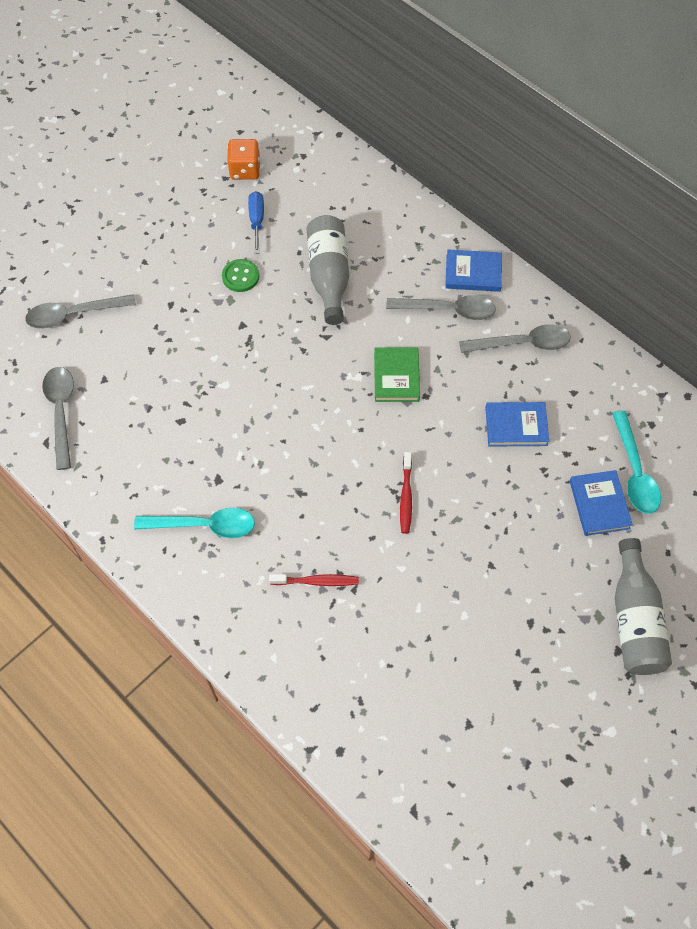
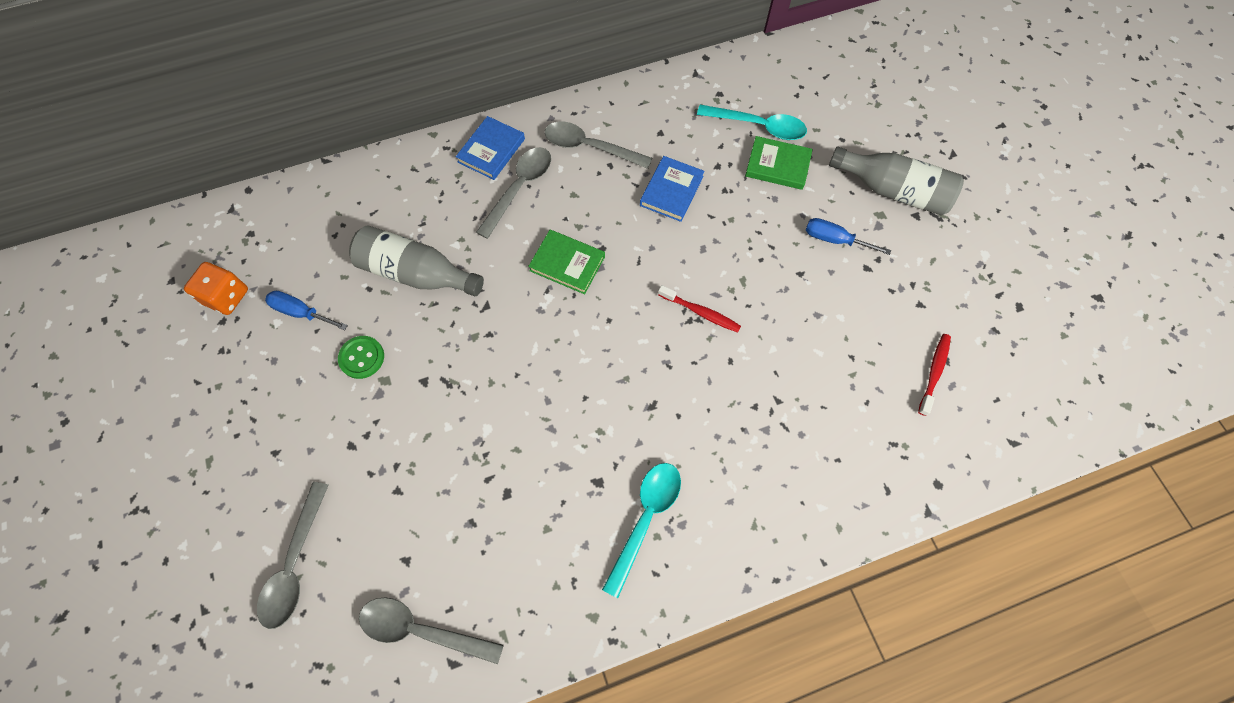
camera: 65 degrees left, 5 degrees up
(317, 581) = (756, 431): red toothbrush -> red toothbrush (934, 372)
(522, 343) = (589, 147): grey spoon -> grey spoon turned 90 degrees counterclockwise
(545, 583) = (834, 240): none -> blue screwdriver
(599, 504) = (777, 165): blue book -> green book

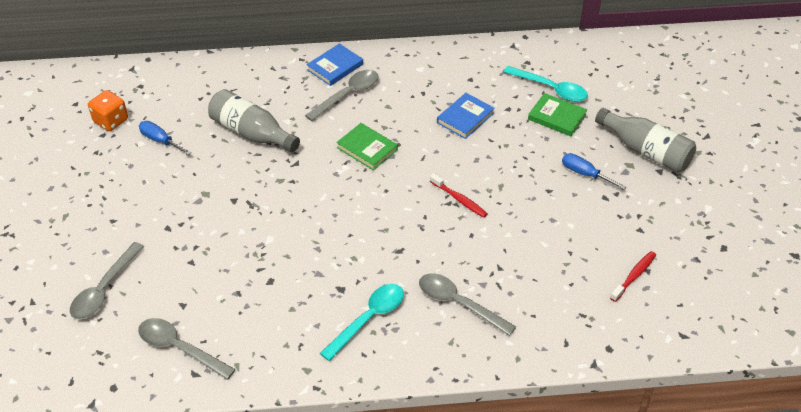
camera: 15 degrees right, 20 degrees down
(362, 358) = (194, 176): green button -> none
(589, 147) = (411, 78): grey spoon -> grey spoon (458, 303)

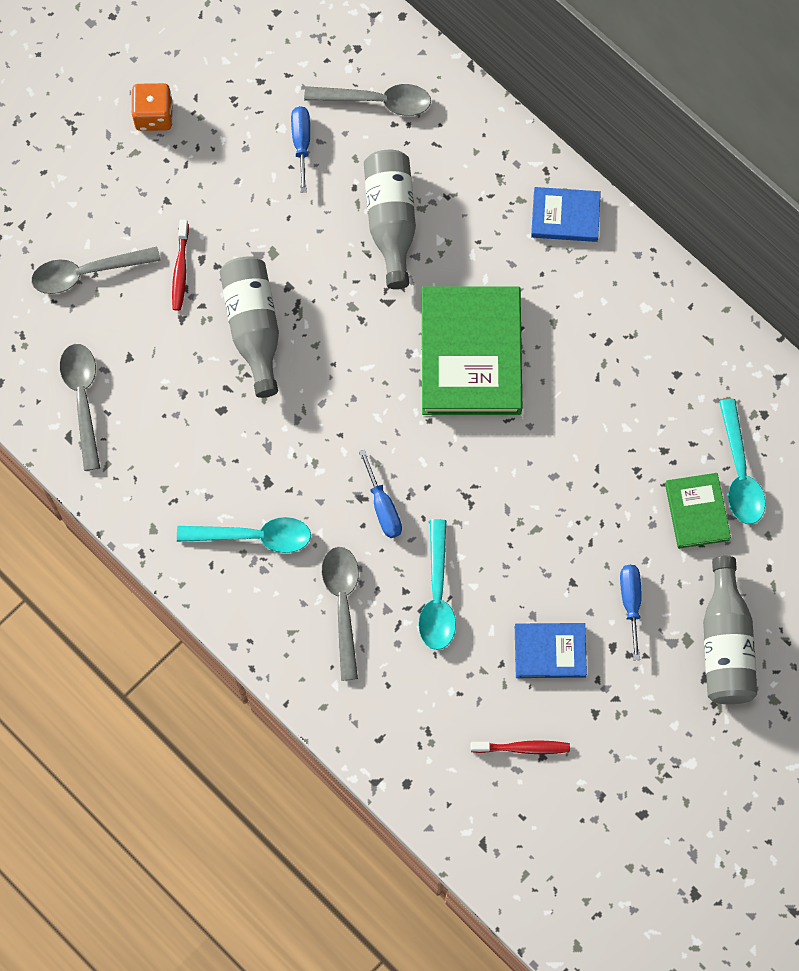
camera: 50 degrees right, 25 degrees up
(111, 121) = (285, 70): orange dice -> orange dice (154, 115)
(238, 231) = (253, 327): none -> grey bottle
(347, 95) = (534, 266): grey spoon -> grey spoon (377, 101)
(367, 149) = (471, 354): green book -> green book, size x1.91
(416, 244) = (383, 507): none -> blue screwdriver
(459, 200) = (480, 503): red toothbrush -> red toothbrush (180, 270)
(465, 118) = (608, 417): blue book -> blue book (550, 651)
(498, 254) = (437, 595): none -> turquoise spoon

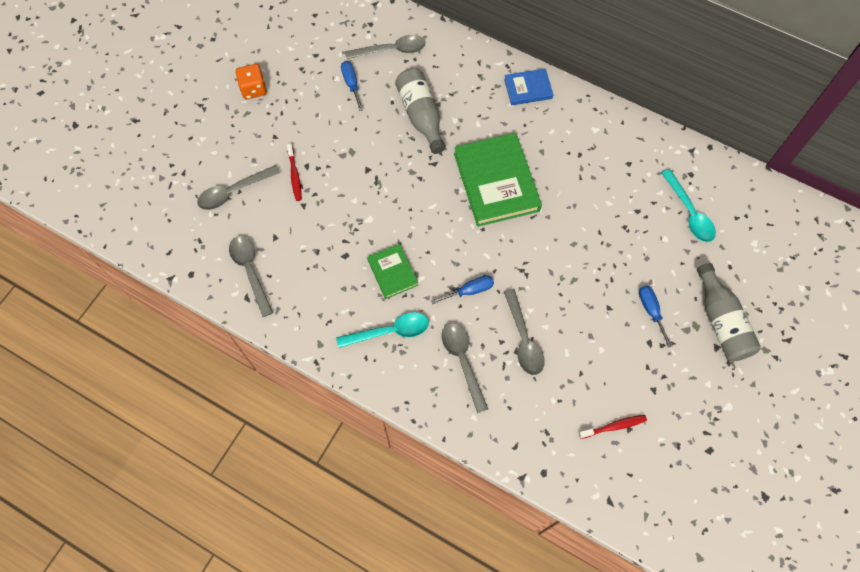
camera: 15 degrees left, 5 degrees down
(253, 327) = (352, 199): grey bottle -> none
(383, 507) = (470, 291): blue screwdriver -> blue screwdriver turned 75 degrees counterclockwise
(437, 595) = (523, 339): turquoise spoon -> grey spoon
(550, 651) = (610, 356): blue book -> none
(697, 512) = (672, 243): green book -> green book (392, 272)

